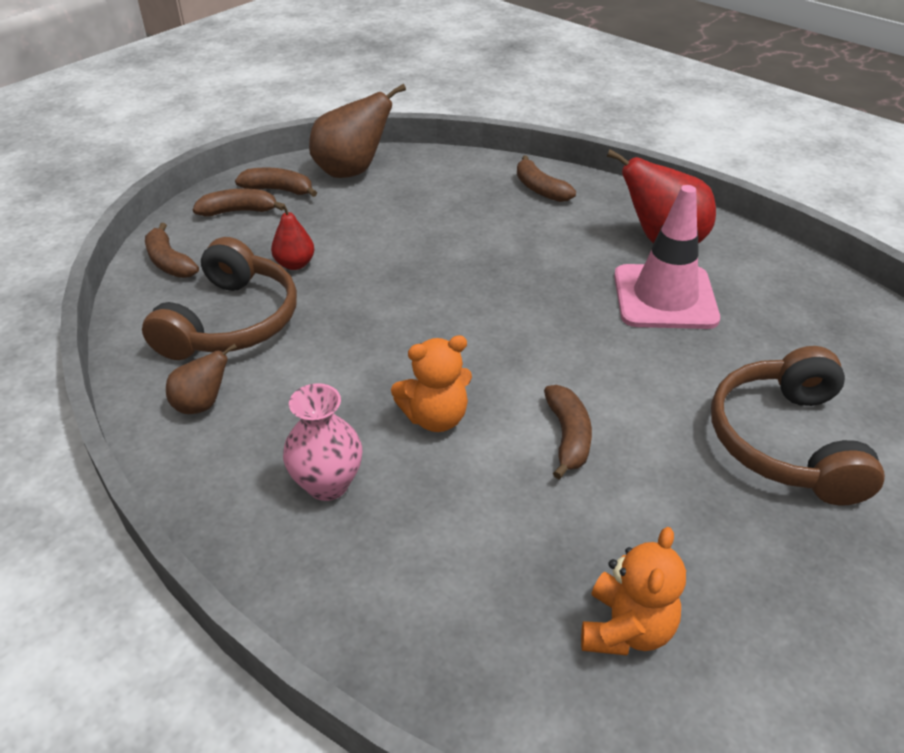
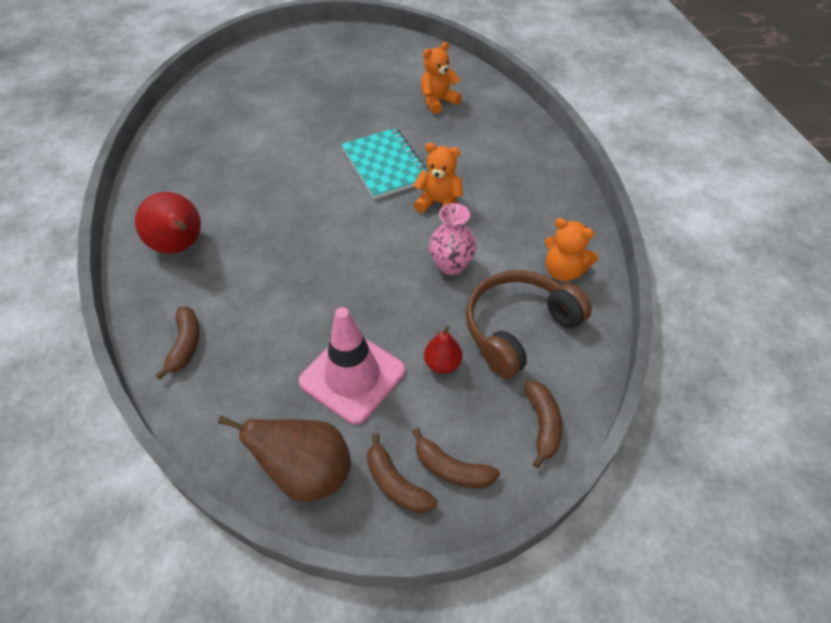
camera: 145 degrees left, 10 degrees up
(202, 404) = (563, 271): brown pear -> orange teddy bear
(327, 484) = (516, 196): pink vase -> pink vase (451, 265)
(568, 437) = (385, 165): brown banana -> turquoise notebook
(664, 297) = (240, 208): pink traffic cone -> pink traffic cone (352, 376)
(786, 442) = (296, 122): brown headphones -> none

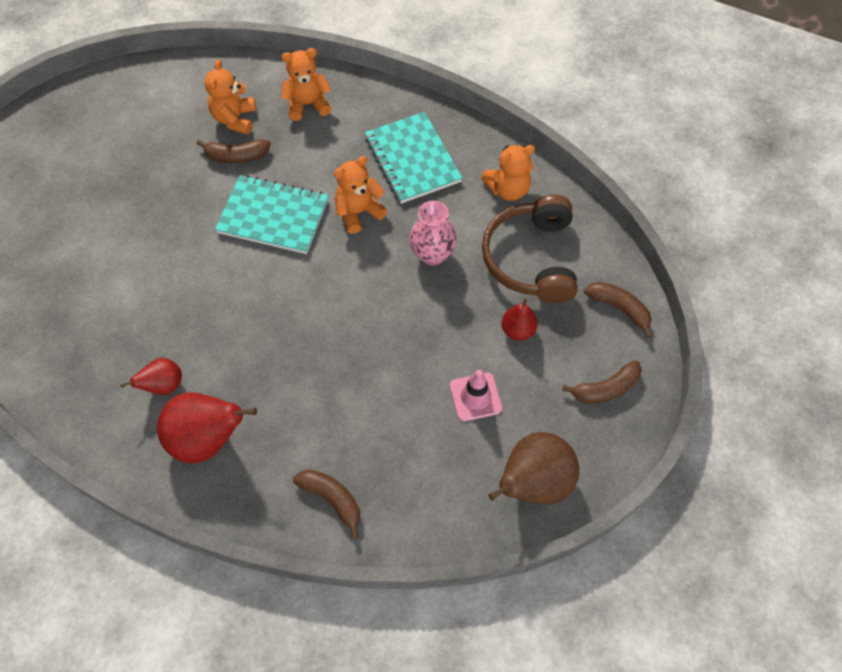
camera: 50 degrees left, 10 degrees up
(203, 200) = (163, 385): none -> red pear
(352, 376) = (475, 397): pink traffic cone -> pink traffic cone, size x0.57
(396, 483) = (588, 431): brown banana -> brown banana (236, 156)
(492, 124) = (307, 104): none -> orange teddy bear
(518, 201) = (412, 159): none -> turquoise notebook

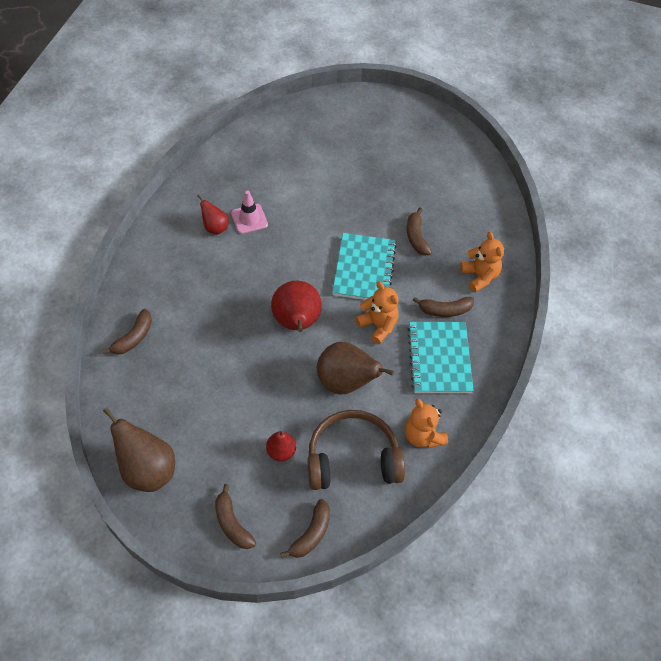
camera: 80 degrees right, 5 degrees down
(207, 439) = (176, 259): red pear -> red pear (296, 323)
(235, 119) = (452, 230): orange teddy bear -> none
(348, 144) = (444, 310): none -> brown banana
(412, 159) = (439, 359): turquoise notebook -> turquoise notebook turned 60 degrees counterclockwise
(432, 254) = (346, 382): pink vase -> brown pear
(475, 397) = (218, 424): pink traffic cone -> pink traffic cone (249, 219)

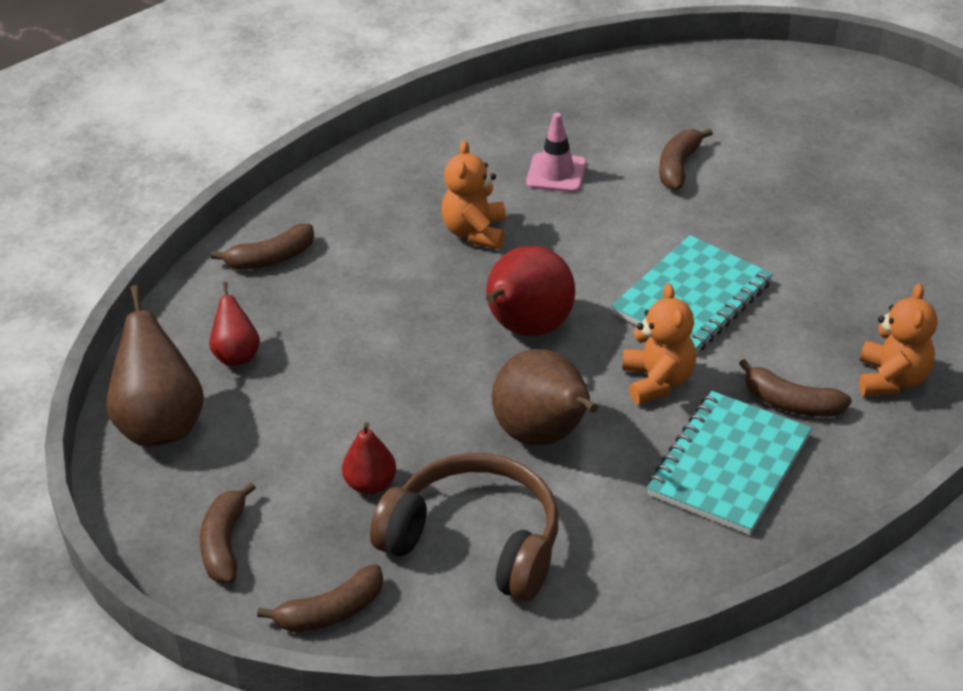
camera: 35 degrees right, 15 degrees down
(215, 227) = (495, 167): red pear -> red pear (236, 355)
(416, 237) = (817, 286): brown banana -> brown banana (678, 166)
(423, 436) = (617, 560): orange teddy bear -> orange teddy bear (475, 232)

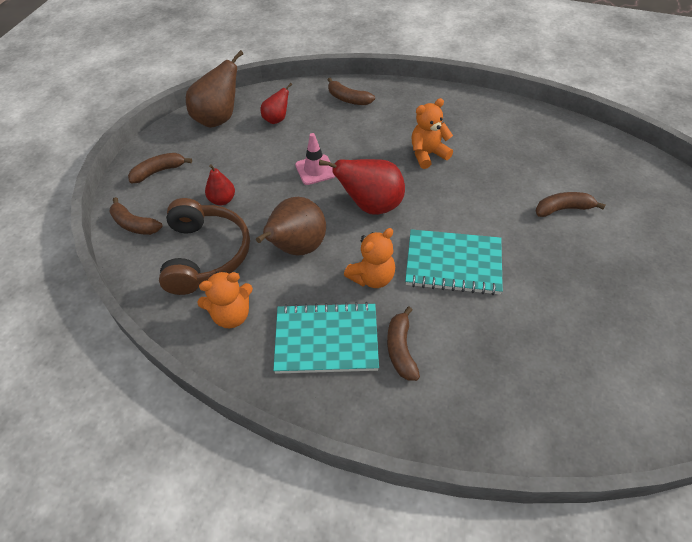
camera: 60 degrees right, 10 degrees up
(556, 173) = (504, 162): pink traffic cone -> pink traffic cone (315, 170)
(892, 379) = (464, 397): orange teddy bear -> orange teddy bear (231, 315)

